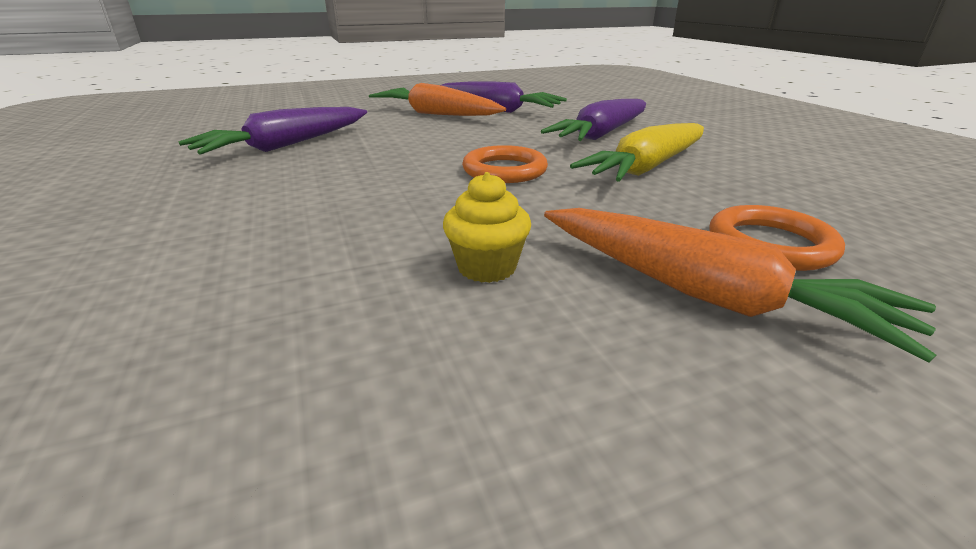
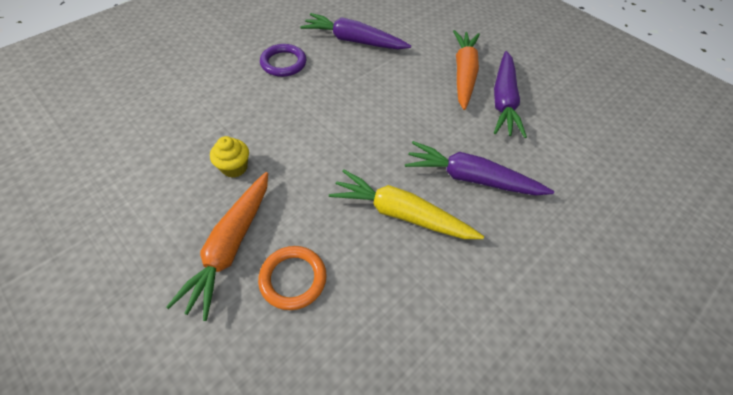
camera: 65 degrees right, 25 degrees up
(250, 192) = (283, 63): none -> purple ring
(504, 170) = (358, 143): orange ring -> none

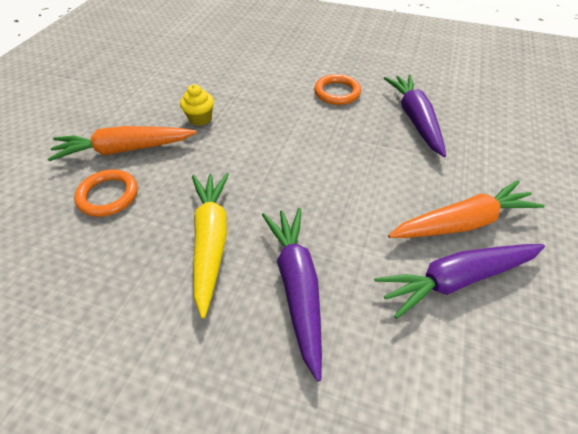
camera: 65 degrees right, 5 degrees down
(283, 63) = (337, 92): purple ring -> orange ring

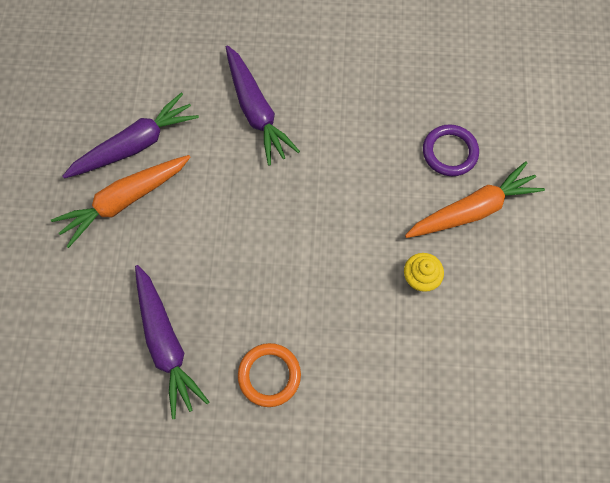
camera: 165 degrees right, 20 degrees up
(108, 195) = (449, 152): orange ring -> purple ring
(211, 241) = (336, 131): yellow carrot -> none

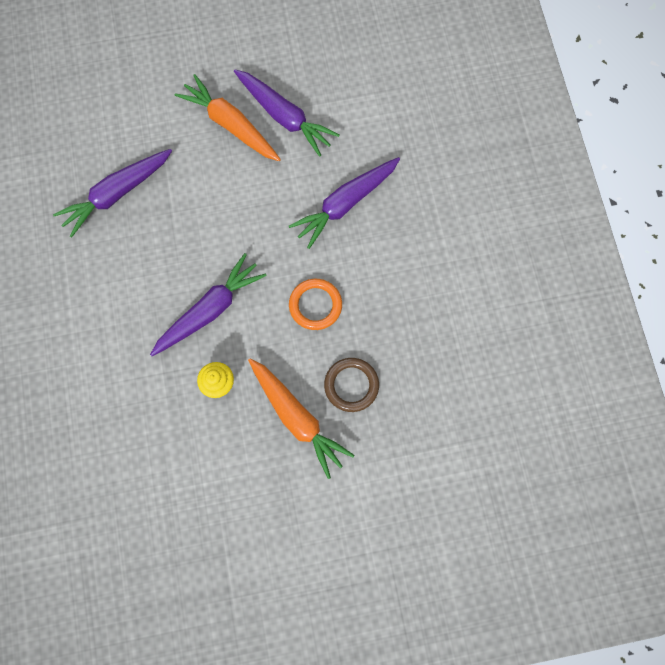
camera: 75 degrees right, 5 degrees up
(269, 375) = (107, 279): orange ring -> orange ring (315, 305)
(336, 269) = (210, 310): none -> purple carrot
(449, 152) = (351, 385): purple ring -> brown ring

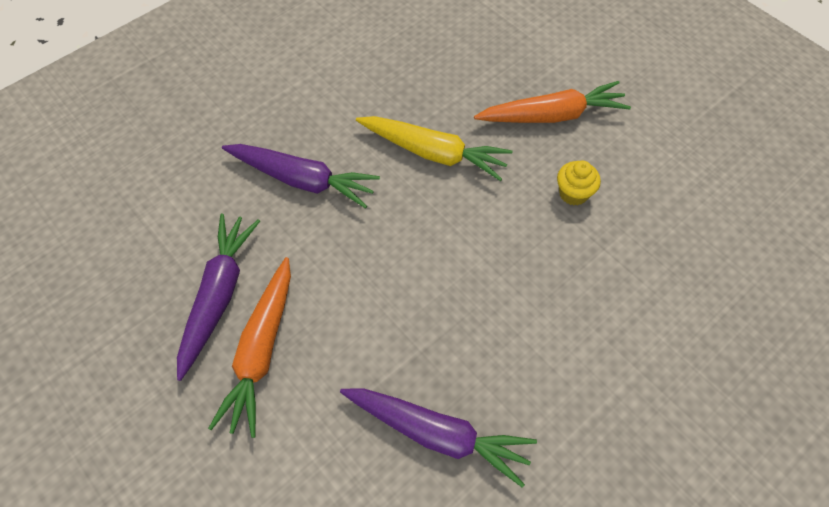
camera: 120 degrees left, 15 degrees down
(210, 310) = (507, 243): purple carrot -> none
(297, 417) = (552, 115): orange carrot -> orange carrot turned 60 degrees clockwise
(315, 305) = (433, 153): orange ring -> yellow carrot
(351, 385) = (490, 90): brown ring -> none

